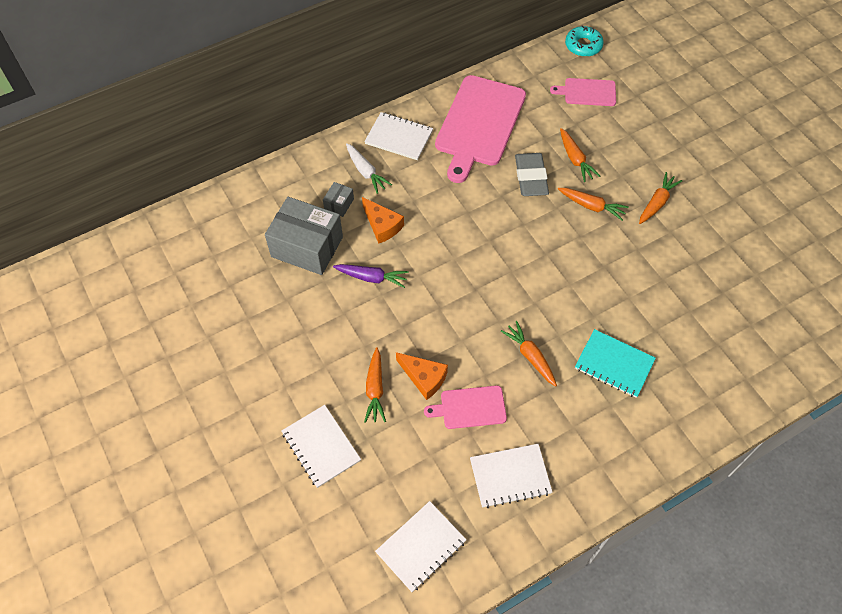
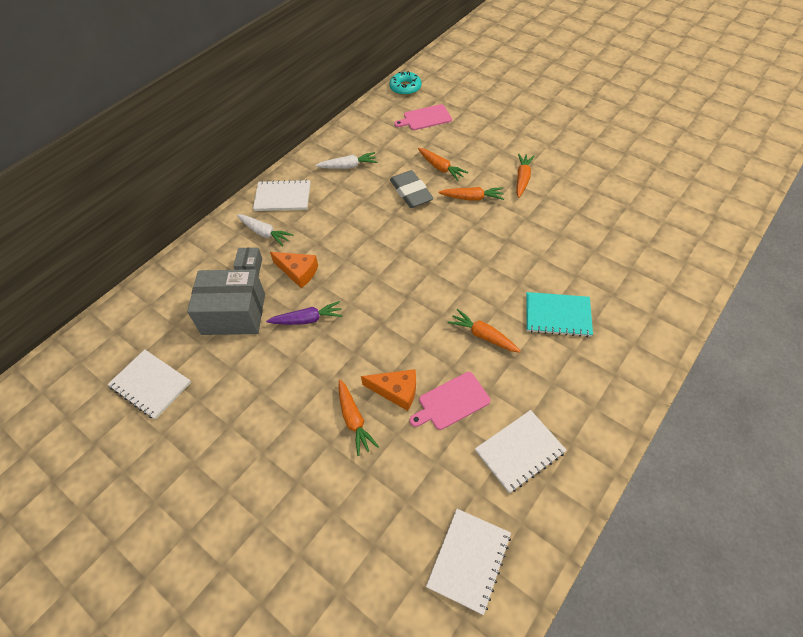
camera: 20 degrees left, 5 degrees down
(321, 446) = (323, 499): white notebook -> white notebook (150, 385)
(479, 124) = (348, 166): pink cutting board -> white carrot

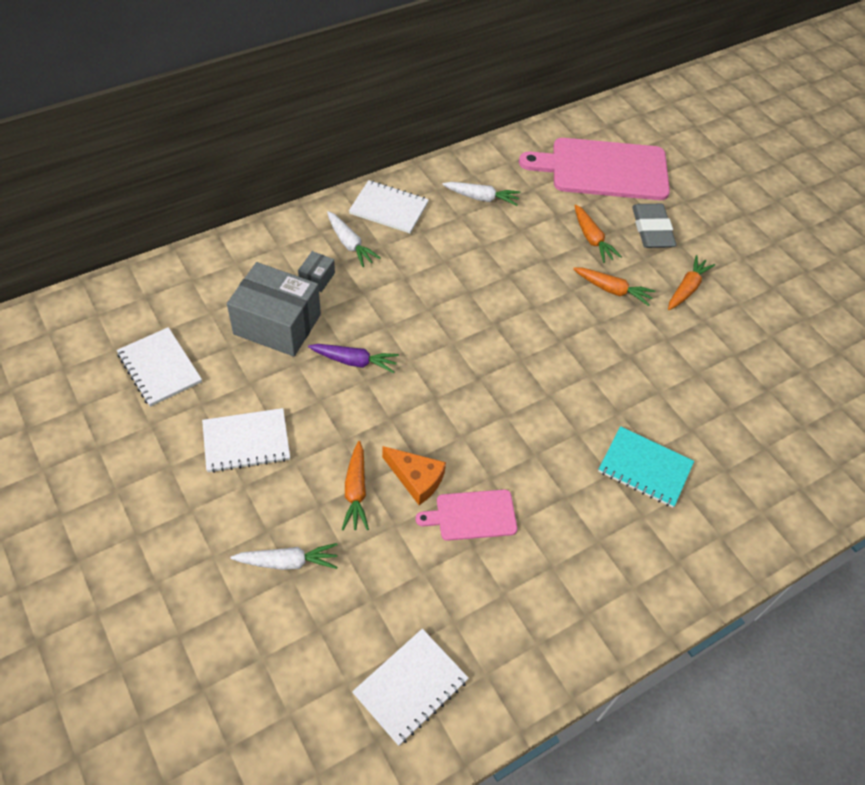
camera: 15 degrees right, 0 degrees up
(298, 272) = (368, 303): orange cheese -> none
(325, 500) = (287, 562): none -> white carrot
(405, 88) = (597, 121): turquoise donut -> none
(411, 192) = (541, 256): grey eraser -> grey eraser (652, 229)
(425, 118) = (603, 169): pink cutting board -> pink cutting board, size x2.00
(483, 336) = (544, 457): orange carrot -> none
(520, 451) = (522, 600): white notebook -> white notebook (246, 442)

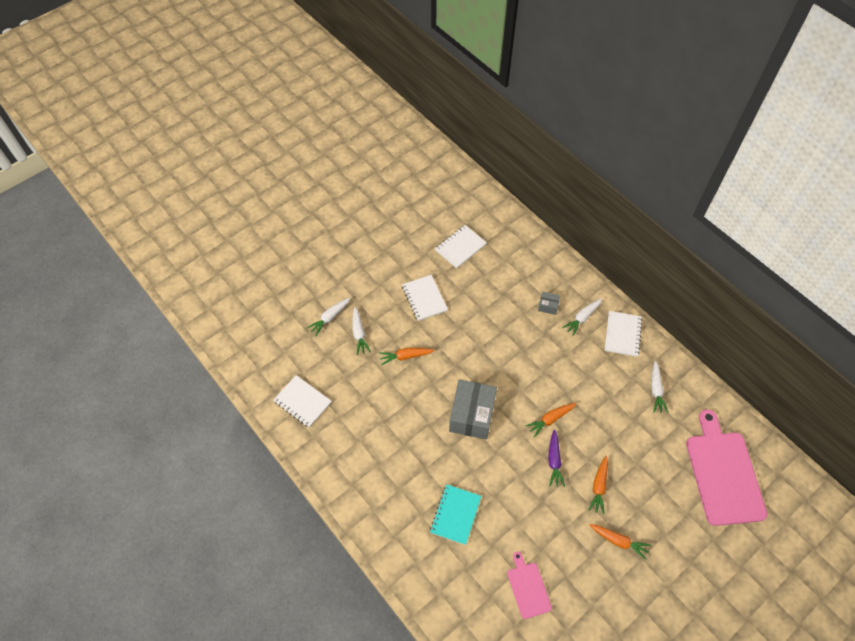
camera: 85 degrees right, 5 degrees up
(235, 611) = (330, 317): none -> white carrot
(277, 324) = (506, 294): grey box -> grey box (472, 415)
(354, 361) = (491, 339): purple carrot -> purple carrot (554, 461)
(416, 479) = (419, 385): orange cheese -> none
(472, 515) = (402, 417): pink cutting board -> pink cutting board (528, 587)
(592, 239) = (644, 469): orange carrot -> orange carrot (550, 419)
(652, 229) = (671, 513): grey eraser -> none

